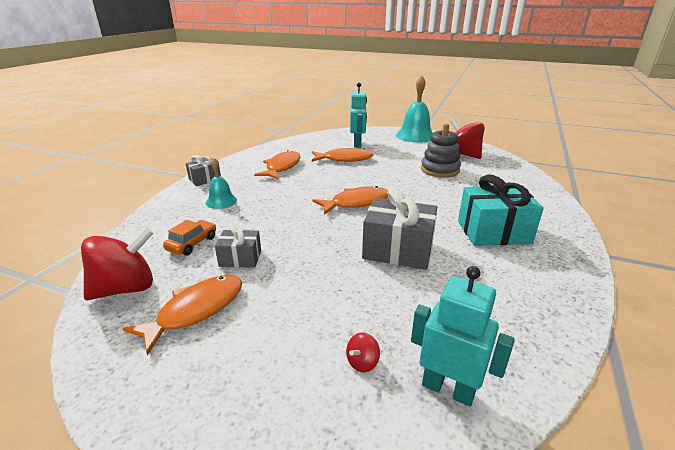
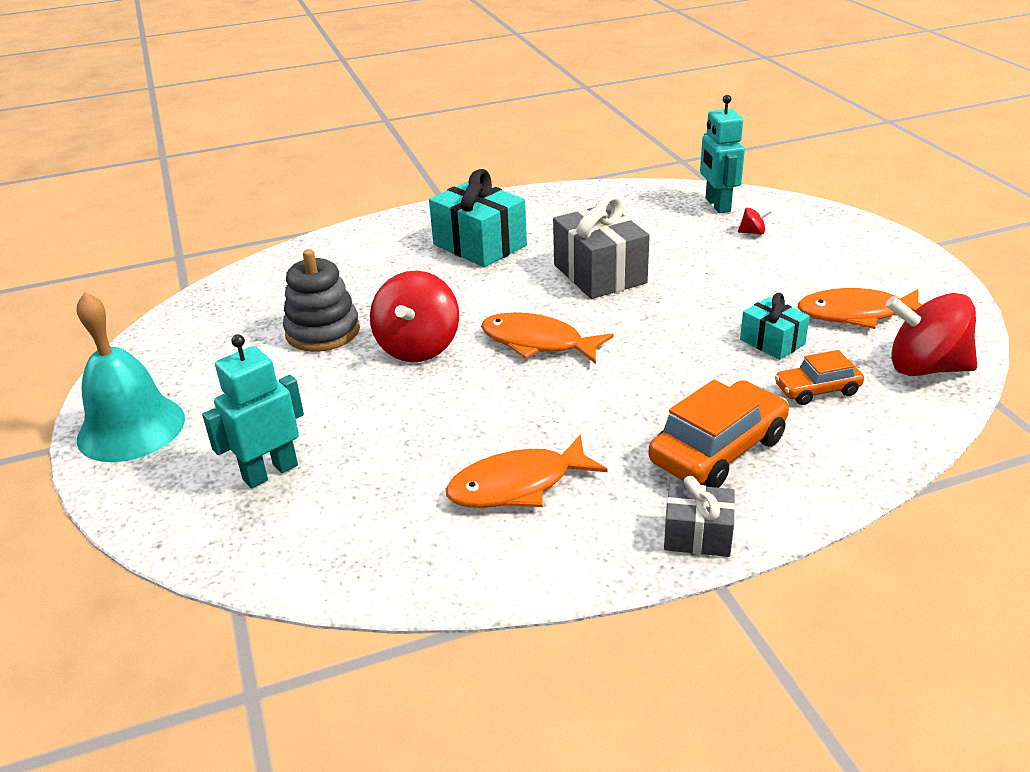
camera: 130 degrees left, 5 degrees up
(221, 201) = (718, 450): turquoise bell -> orange car
(240, 258) = (772, 342): grey gift -> turquoise gift
(344, 159) = (383, 439): orange fish -> none
(463, 154) = (214, 338): red spinning top -> red spinning top (418, 347)

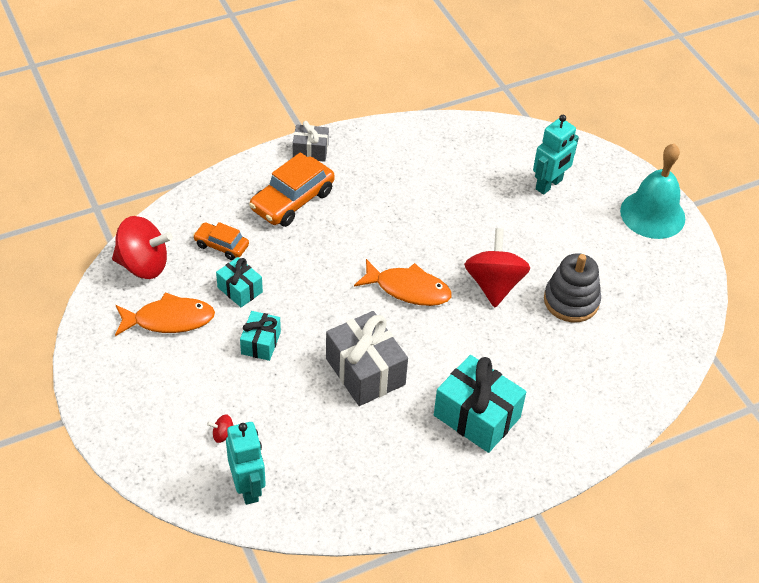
camera: 170 degrees right, 15 degrees up
(517, 485) = (406, 177): orange fish -> none
(729, 295) = (261, 343): none -> turquoise gift
(817, 390) = (221, 245): orange car -> orange car turned 135 degrees counterclockwise

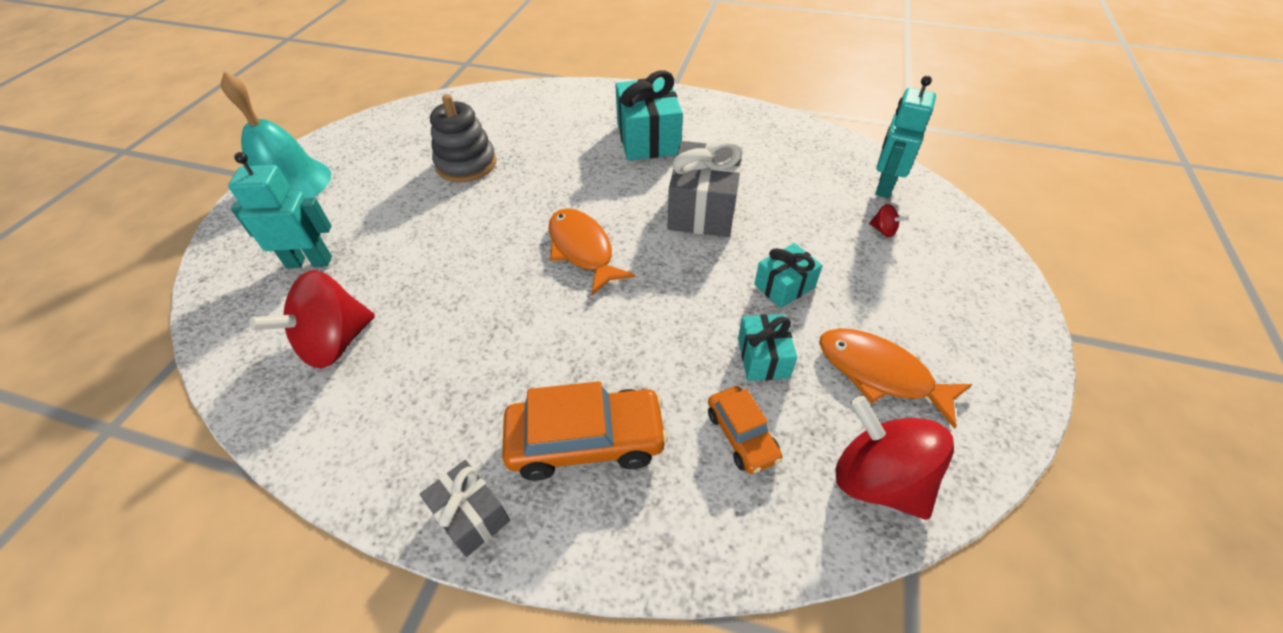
camera: 135 degrees left, 0 degrees up
(494, 284) = (504, 209): red spinning top -> red spinning top (335, 343)

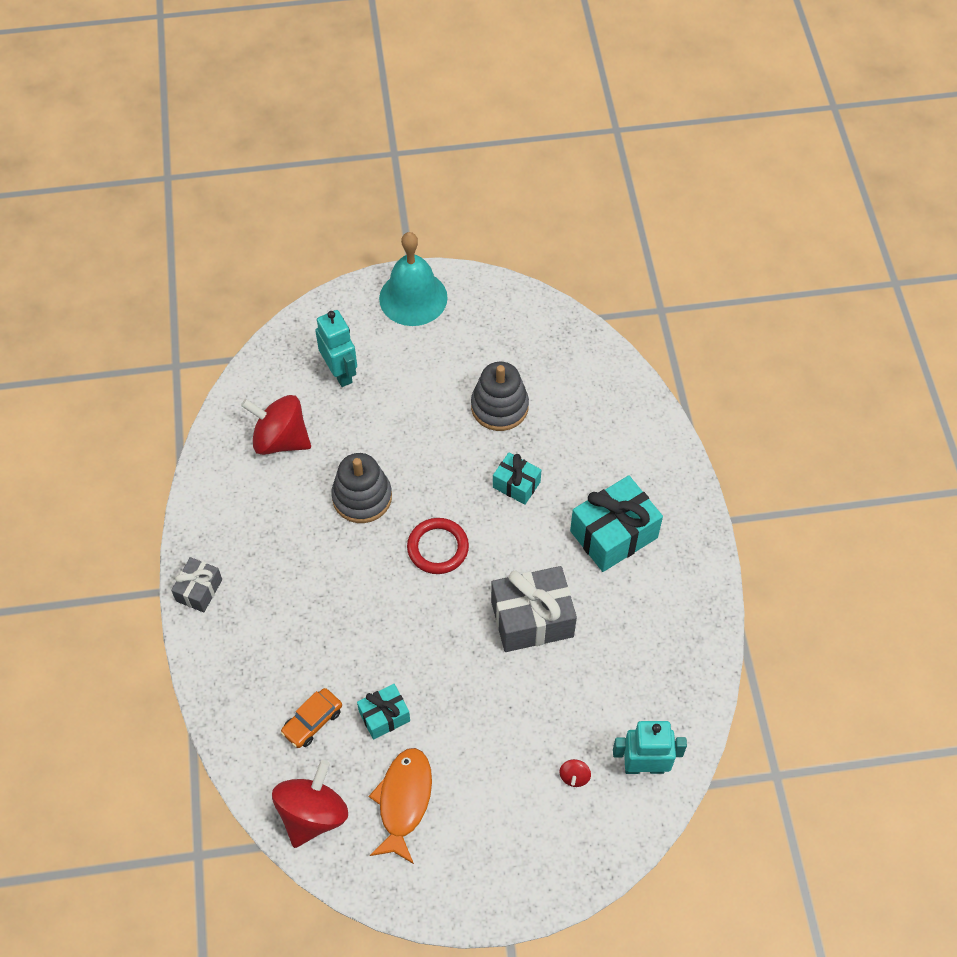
camera: 65 degrees right, 10 degrees up
(476, 291) = (362, 497): none -> grey stacking toy
(582, 250) = (438, 548): orange fish -> red ring
(586, 441) = (270, 629): orange car -> none
(784, 286) = (465, 711): turquoise gift -> turquoise gift (516, 484)

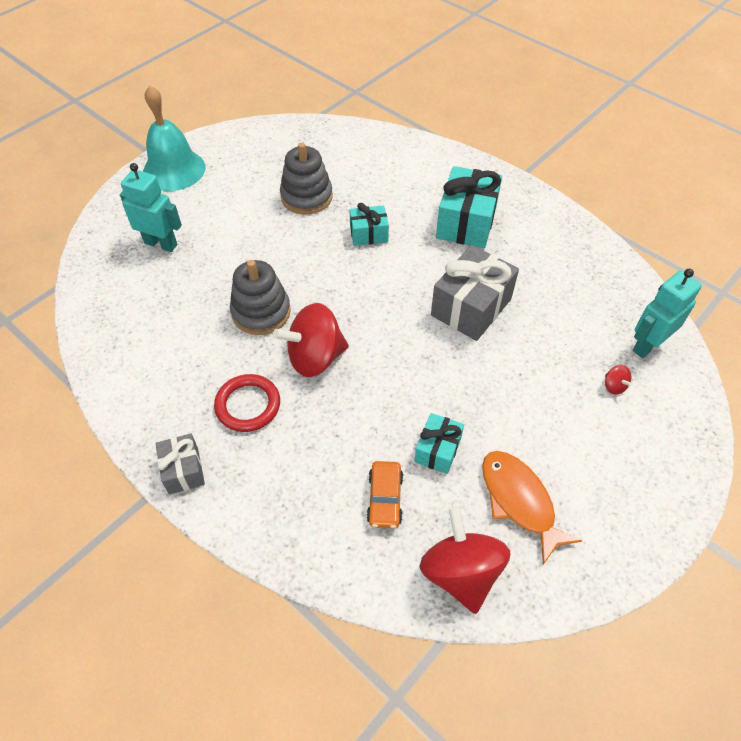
camera: 40 degrees left, 5 degrees down
(280, 439) = (153, 315): red spinning top -> red spinning top (315, 357)
(438, 548) = (355, 307): red ring -> red ring (248, 405)

